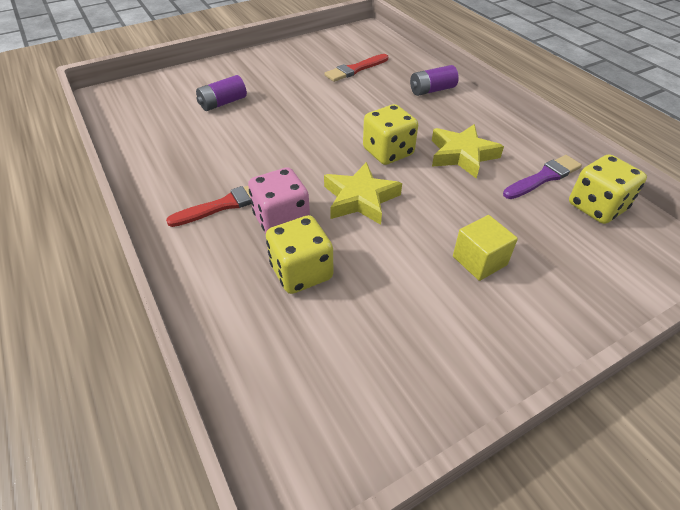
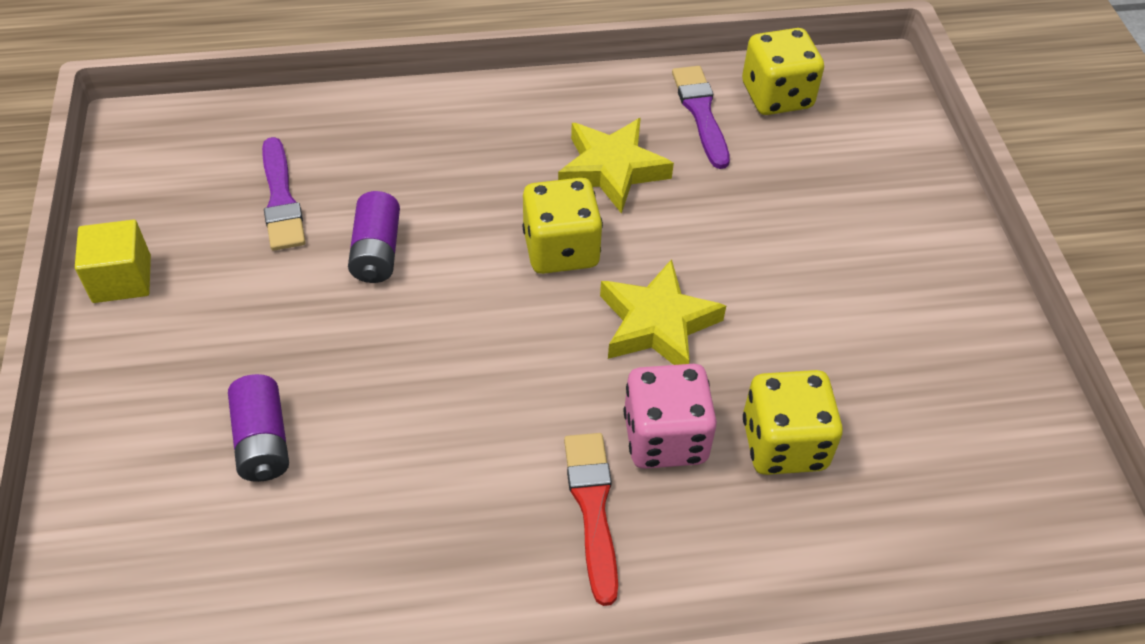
camera: 70 degrees left, 5 degrees up
(355, 69) = (281, 199): red brush -> purple brush
(432, 90) = (421, 129): purple battery -> purple battery (376, 251)
(479, 261) = (827, 247): yellow cube -> yellow cube (122, 279)

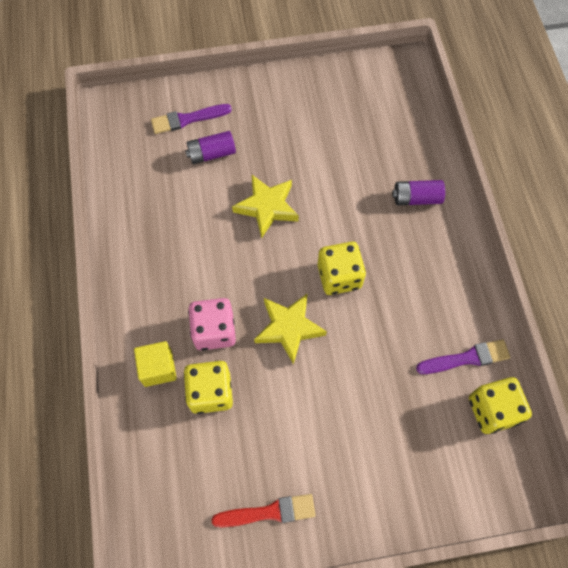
camera: 90 degrees right, 15 degrees up
(122, 279) = (302, 81): yellow cube -> yellow cube (158, 368)
(281, 199) = (362, 137): purple brush -> purple brush (187, 119)
(376, 251) = (329, 186): purple battery -> purple battery (416, 198)
(593, 508) = (174, 296): red brush -> red brush (269, 512)
(612, 169) = (406, 303): yellow star -> yellow star (267, 207)

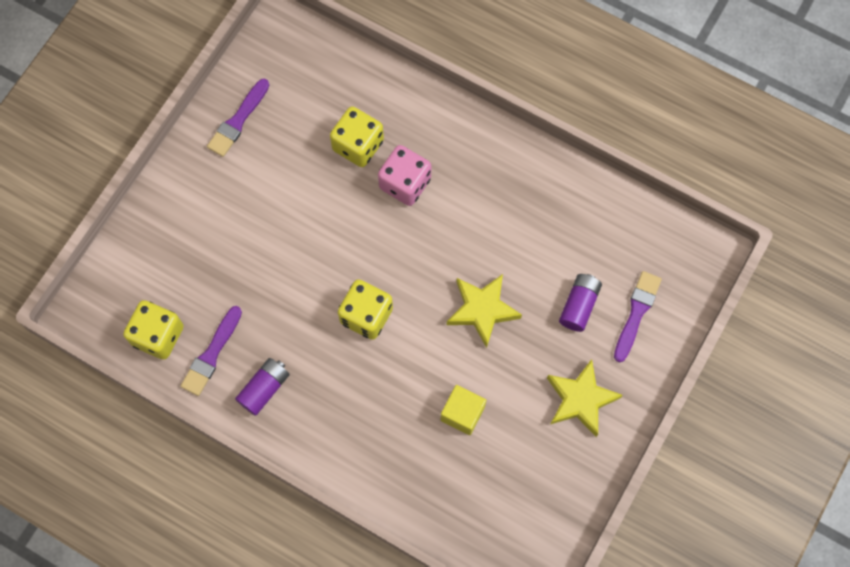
camera: 130 degrees right, 5 degrees up
(158, 368) = (410, 122): yellow cube -> yellow cube (462, 413)
(269, 512) = (238, 120): red brush -> purple brush
(289, 328) = (357, 240): yellow star -> yellow star (580, 399)
(416, 198) = (380, 447): purple battery -> purple battery (264, 389)

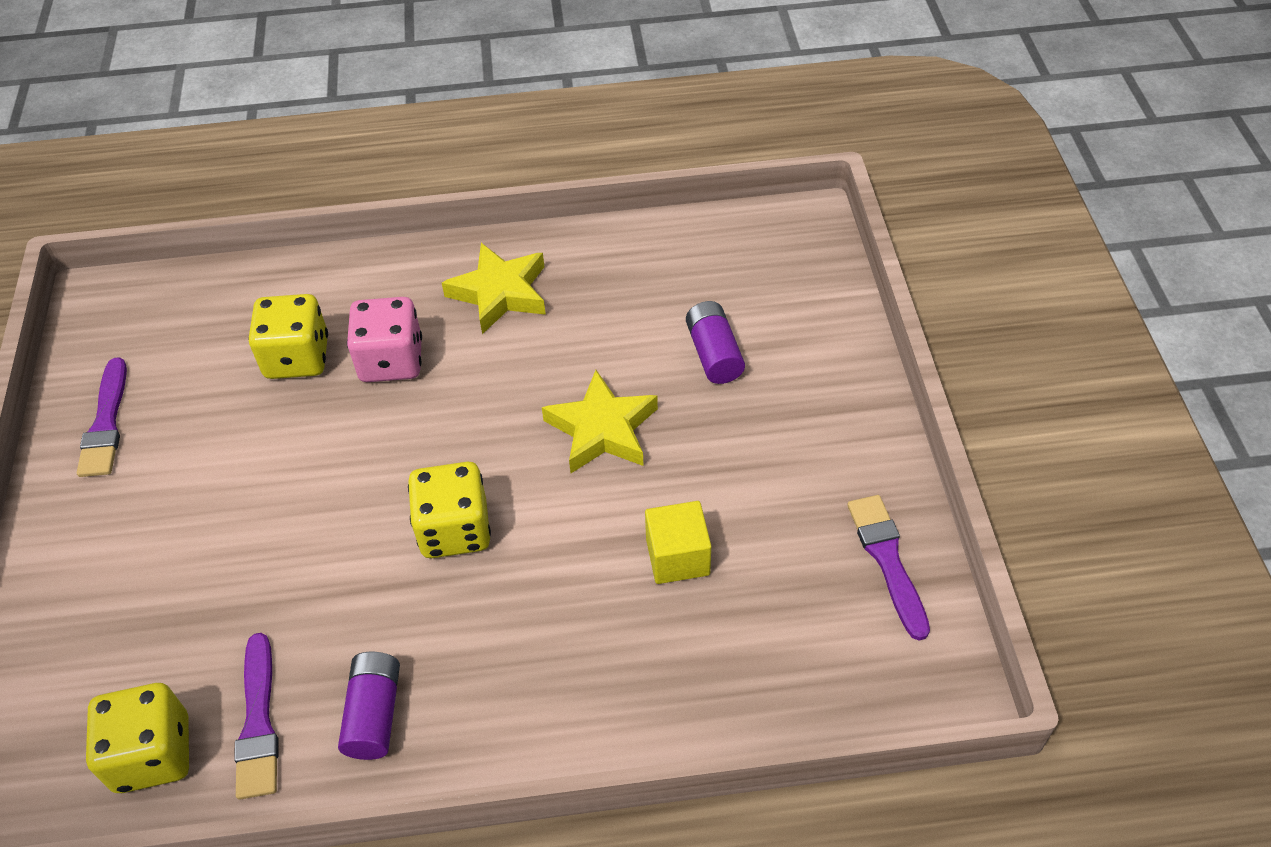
camera: 35 degrees left, 20 degrees down
(580, 399) = (807, 445): yellow star -> yellow star (500, 293)
(636, 313) = (785, 321): purple brush -> purple brush (887, 560)

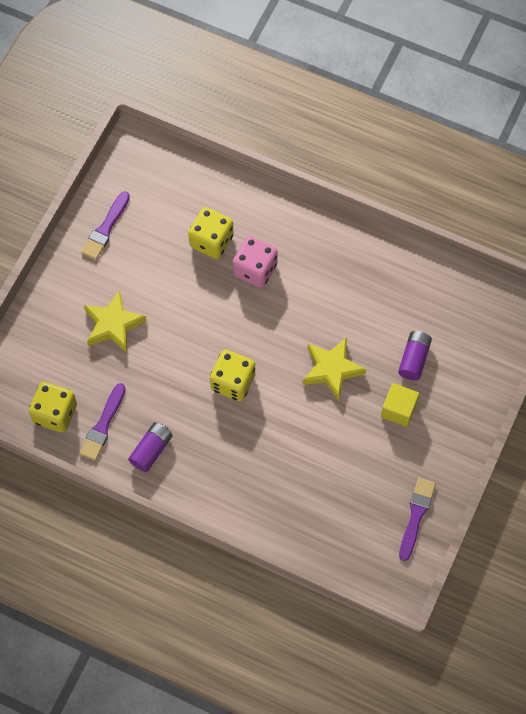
camera: 30 degrees right, 15 degrees up
(500, 293) = (331, 259): yellow star -> yellow star (113, 324)
(677, 557) = (323, 456): yellow cube -> yellow cube (398, 410)

